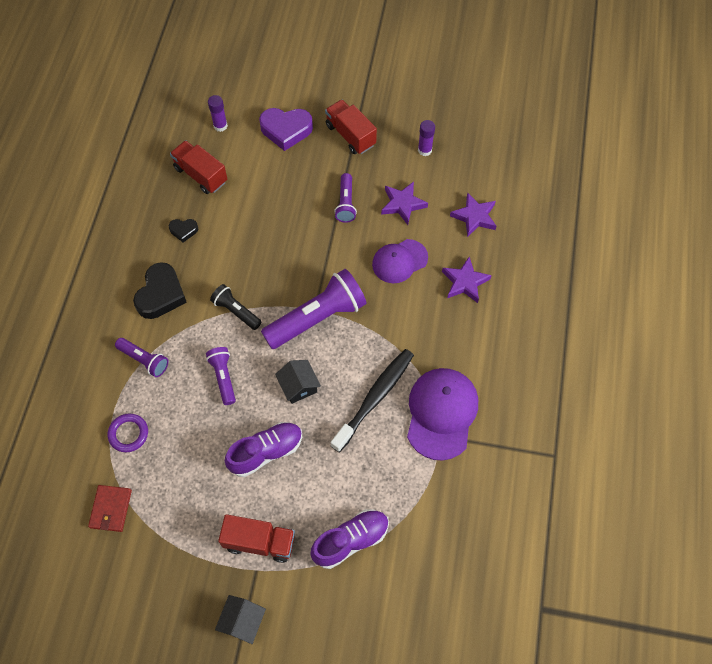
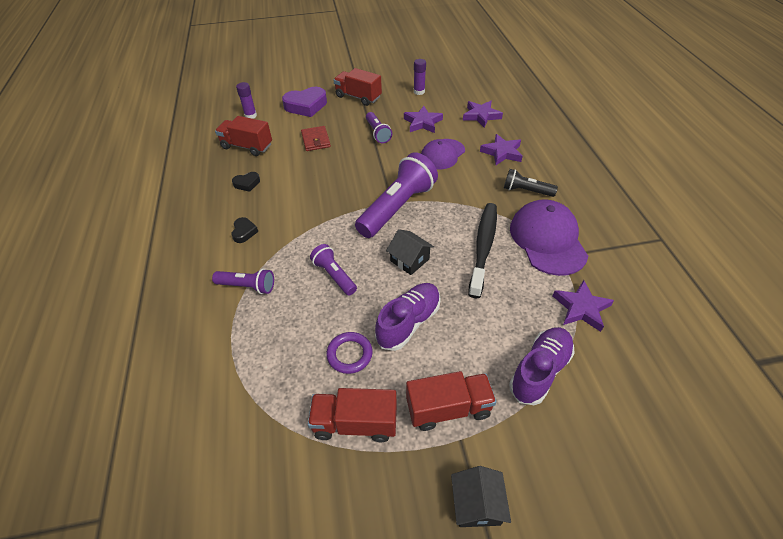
camera: 20 degrees left, 15 degrees down
(110, 509) = (263, 438): red wallet -> red wallet (316, 140)
(128, 434) = (255, 355): purple ring -> purple ring (349, 354)
(161, 294) = (244, 232): black heart -> black heart, size x0.51
(183, 525) = (355, 423): none -> red truck
(236, 311) = (321, 224): black flashlight -> black flashlight (526, 191)
(424, 498) = (581, 308): none -> purple star

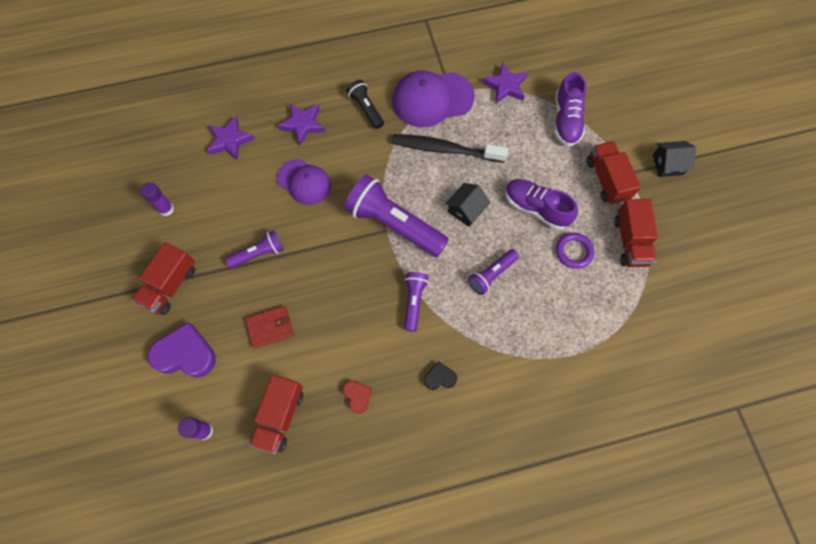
camera: 95 degrees left, 20 degrees up
(247, 183) = (357, 396): black heart -> red heart
(247, 286) = (513, 354): purple flashlight -> purple flashlight (414, 301)
(306, 106) = (186, 354): purple heart -> purple heart turned 60 degrees counterclockwise
(422, 122) = (239, 203): purple star -> none
(526, 191) = (366, 109): black flashlight -> black flashlight turned 135 degrees clockwise
(539, 371) = (566, 120): purple shoe -> purple shoe turned 120 degrees counterclockwise

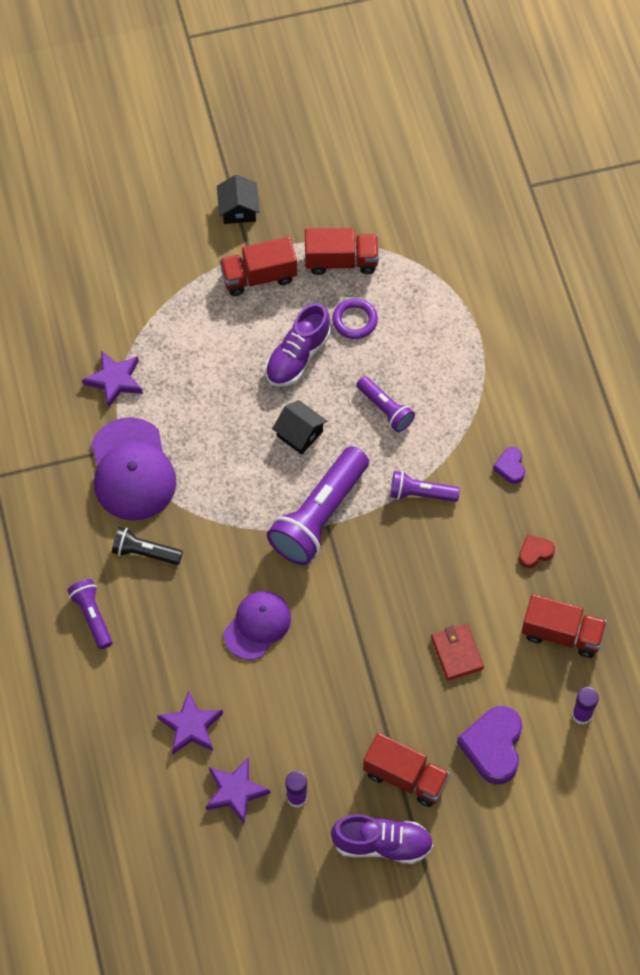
camera: 90 degrees left, 5 degrees down
(258, 253) = (360, 674): purple flashlight -> purple flashlight (92, 616)
(303, 125) = (168, 632): purple star -> purple star (235, 791)
(366, 109) = (145, 552): black flashlight -> black flashlight turned 45 degrees clockwise
(440, 377) = (510, 467): black heart -> purple heart
(444, 149) = (211, 456): black toothbrush -> none
(566, 120) = (171, 313): purple shoe -> purple shoe (382, 844)

